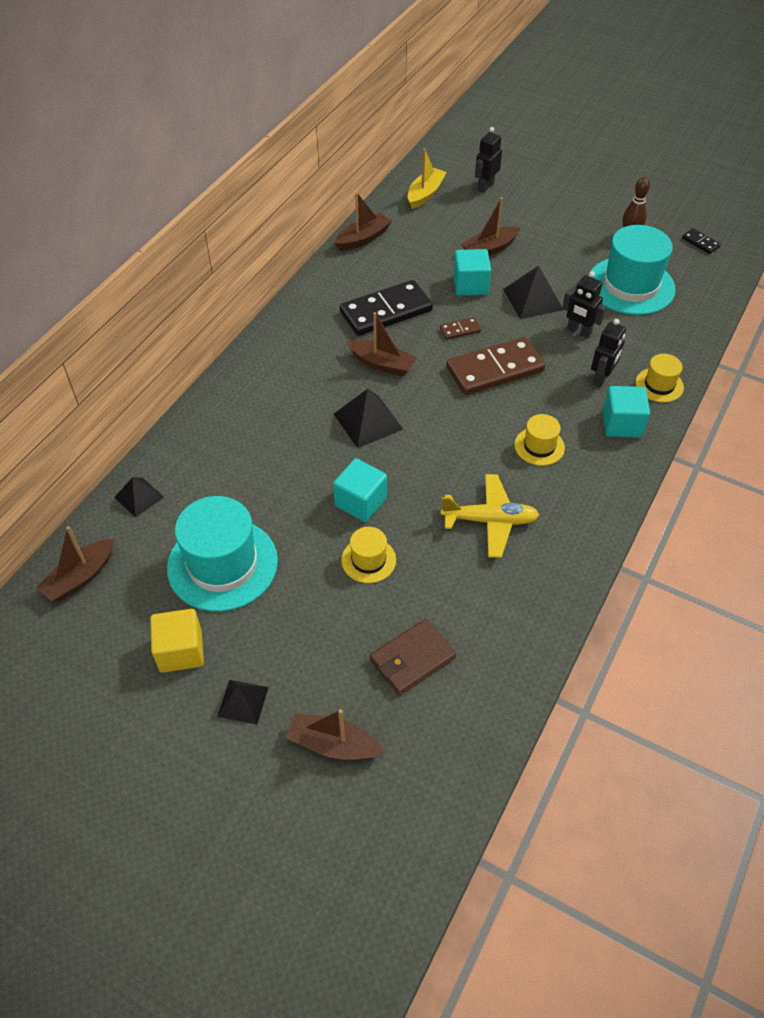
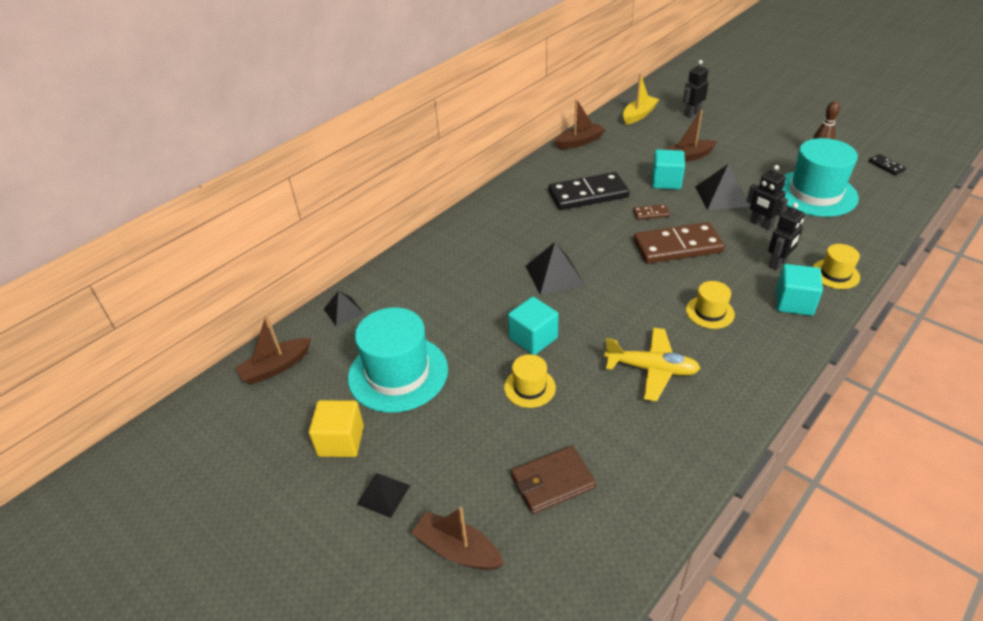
camera: 15 degrees right, 10 degrees down
(382, 364) = (576, 232): brown boat -> none

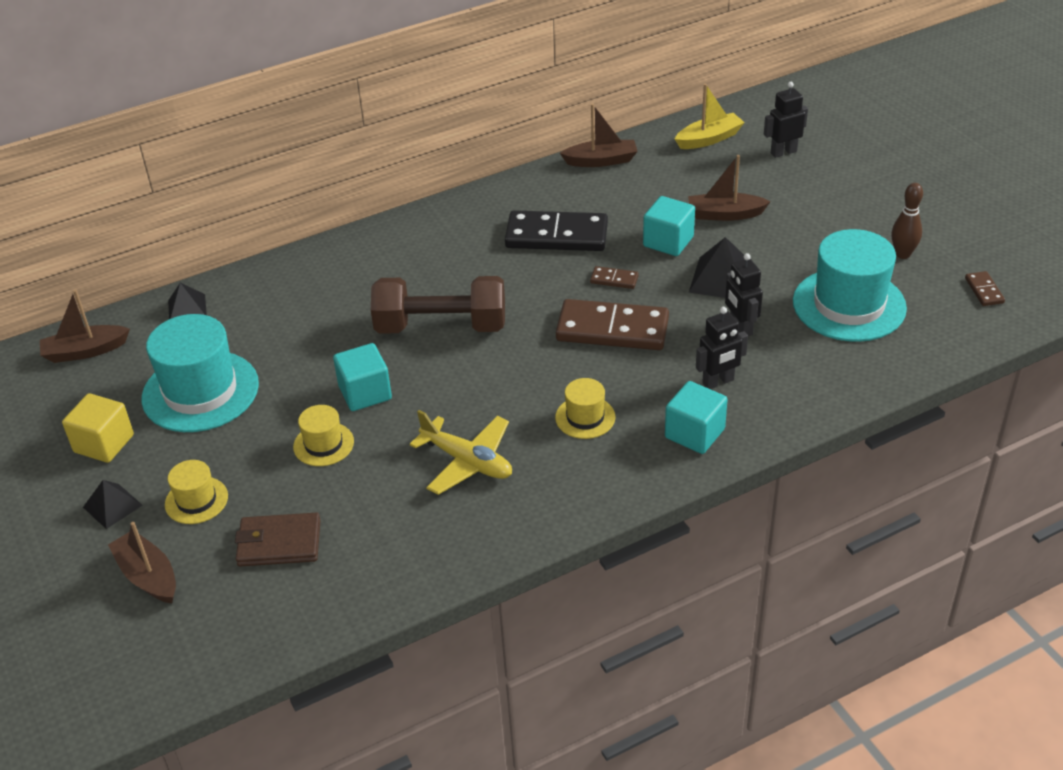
camera: 20 degrees right, 0 degrees up
(554, 275) = (441, 327): black pyramid -> brown dumbbell
(835, 274) = (777, 413): yellow hat -> yellow hat (196, 500)
(886, 166) = (984, 290): black domino -> brown domino

